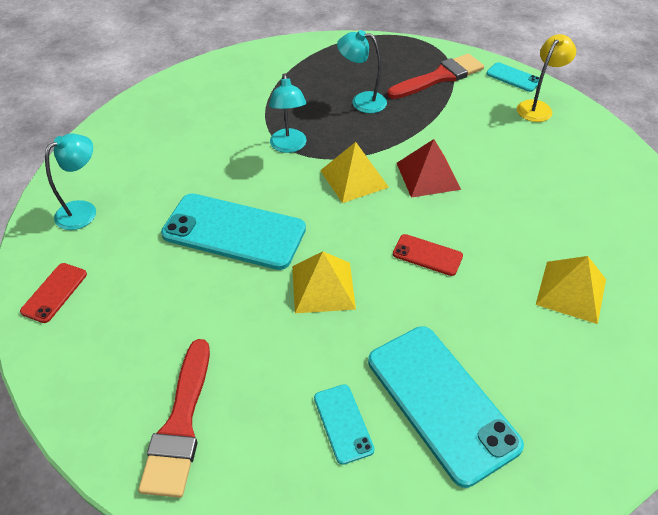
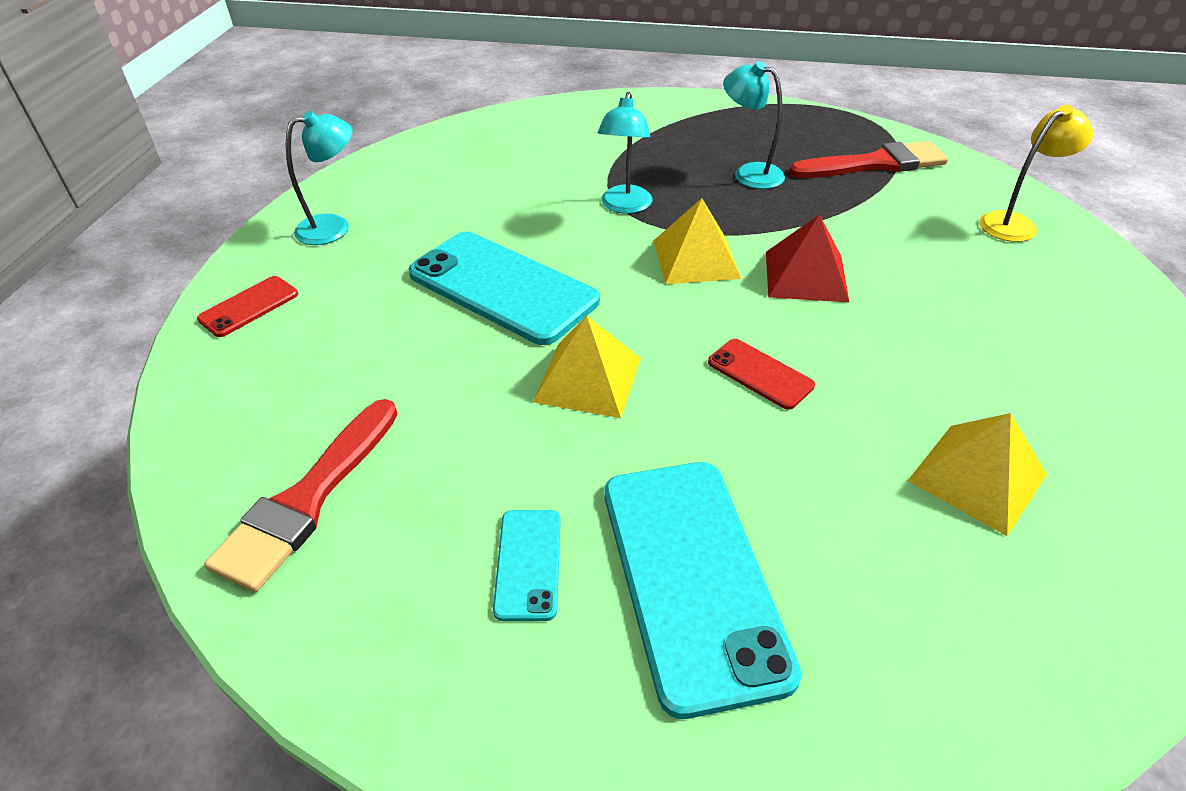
camera: 20 degrees right, 5 degrees down
(513, 77) = (989, 181): turquoise phone -> none

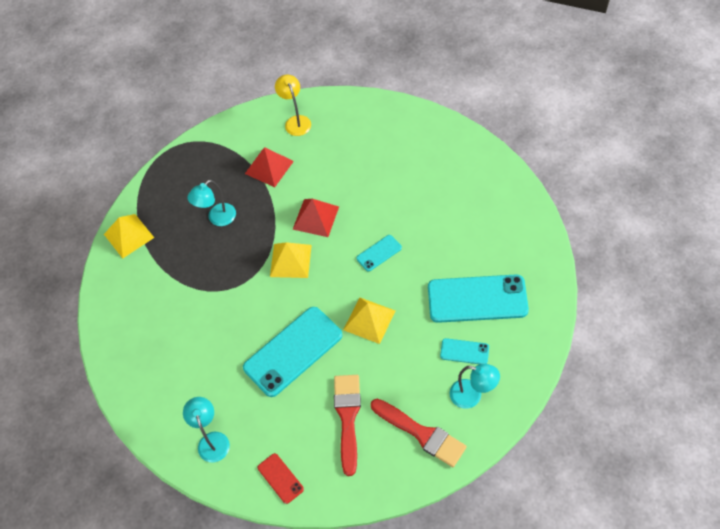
camera: 75 degrees left, 15 degrees up
(625, 206) = (233, 285): turquoise lamp -> turquoise lamp (472, 396)
(760, 374) = (379, 253): red phone -> turquoise phone
(875, 164) = (226, 158): red brush -> red brush (348, 417)
(887, 208) = (269, 167): none -> red pyramid
(977, 477) = (446, 198): yellow pyramid -> yellow pyramid (129, 235)

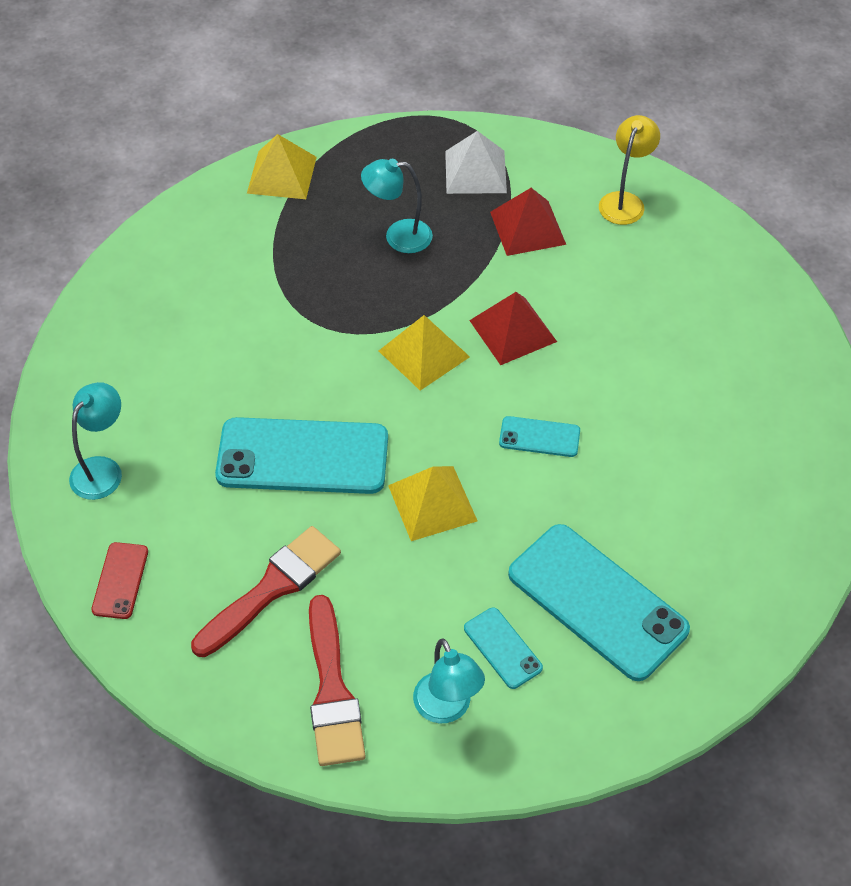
camera: 40 degrees right, 5 degrees down
(216, 160) = (475, 171): none -> white pyramid

